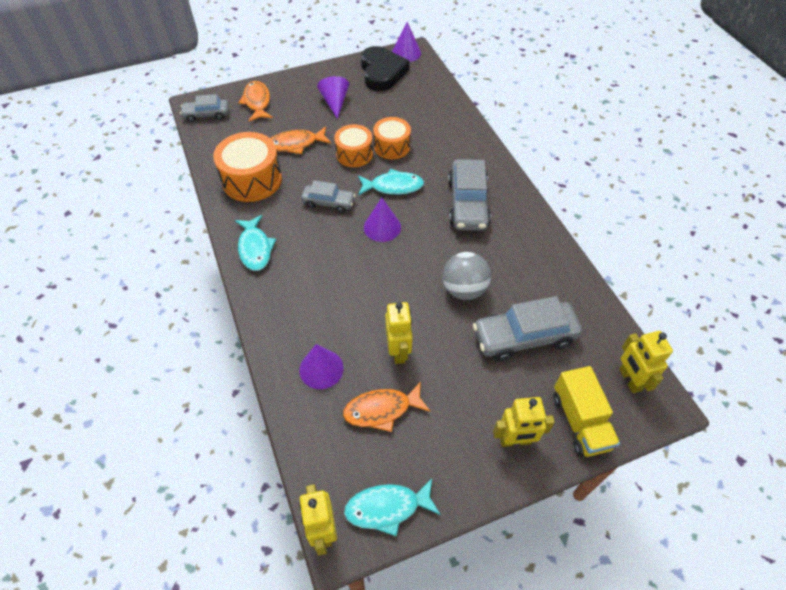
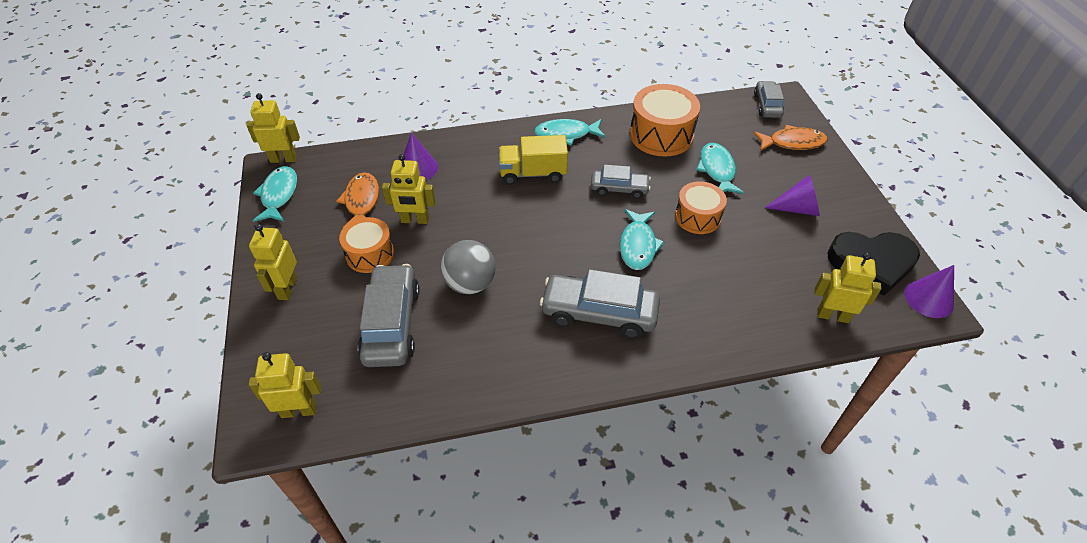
camera: 100 degrees right, 5 degrees down
(296, 144) = (717, 170): orange fish -> turquoise fish
(328, 202) = (619, 189): grey car -> grey car turned 105 degrees counterclockwise
(382, 227) = (575, 228): purple cone -> none
(392, 146) = (710, 253): orange drum -> orange drum (370, 254)
(432, 91) = (832, 315): none -> yellow robot
(580, 421) = (278, 346): yellow truck -> yellow truck (533, 173)

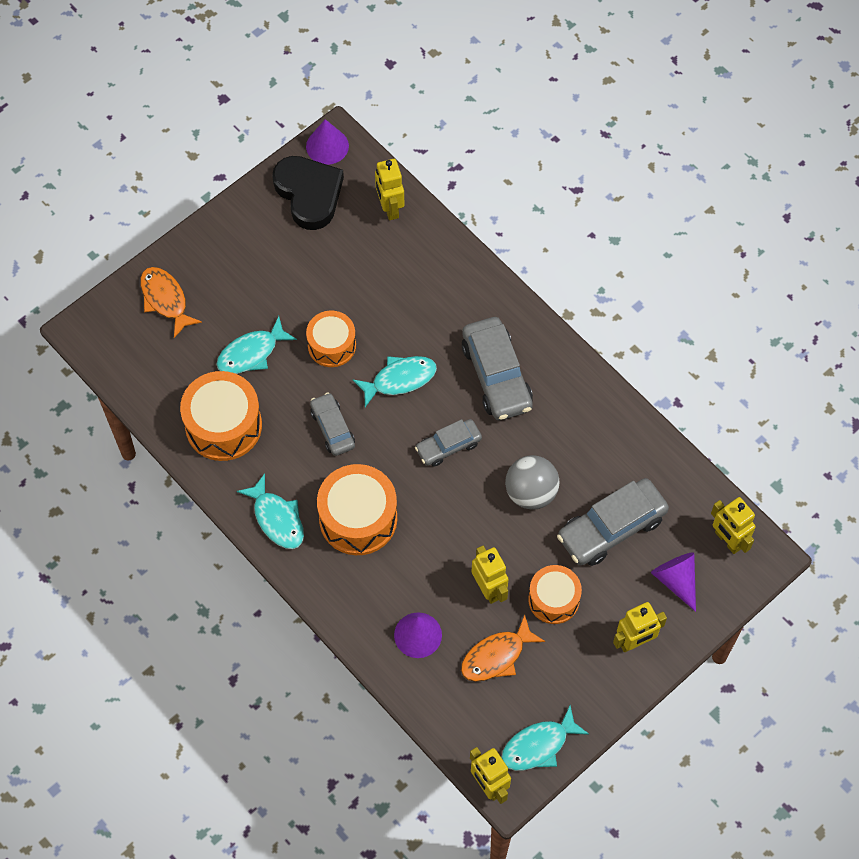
camera: 120 degrees left, 15 degrees up
(533, 173) = (358, 518): yellow truck -> orange drum
(767, 105) = (109, 342): grey car -> grey car (448, 446)
(797, 209) = (269, 268): purple cone -> purple cone (676, 580)

